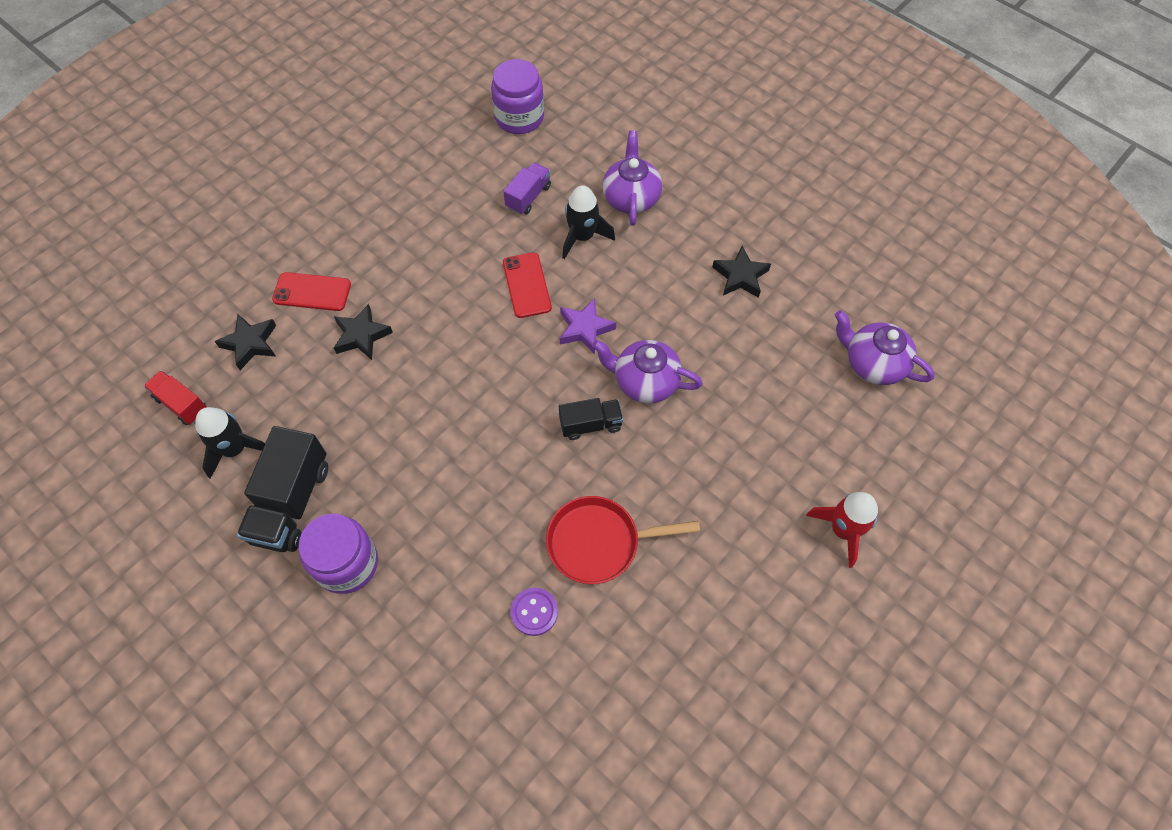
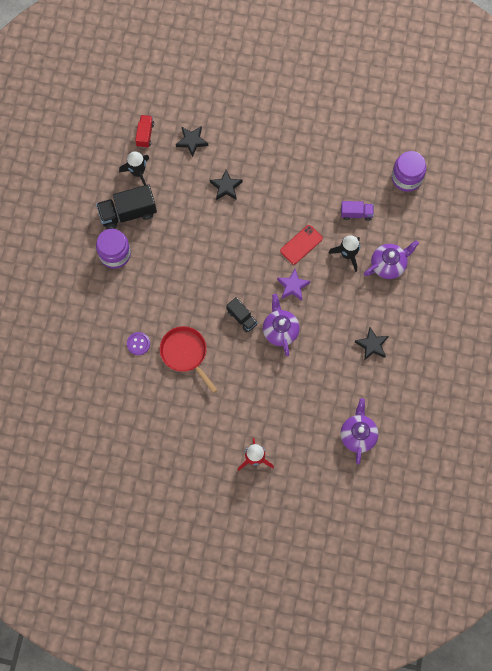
camera: 60 degrees right, 10 degrees up
(312, 292) = (235, 149): red phone -> none

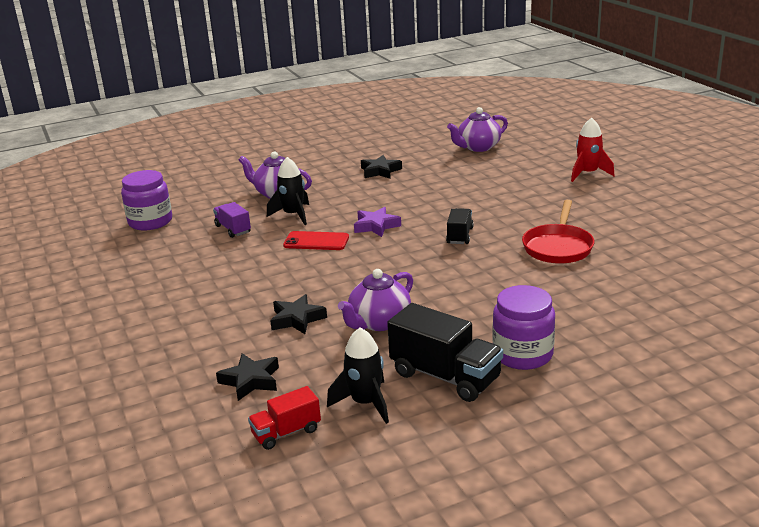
camera: 125 degrees left, 45 degrees down
(138, 344) = (603, 278): purple button -> none
(280, 330) = (438, 212): purple teapot -> purple teapot (379, 322)

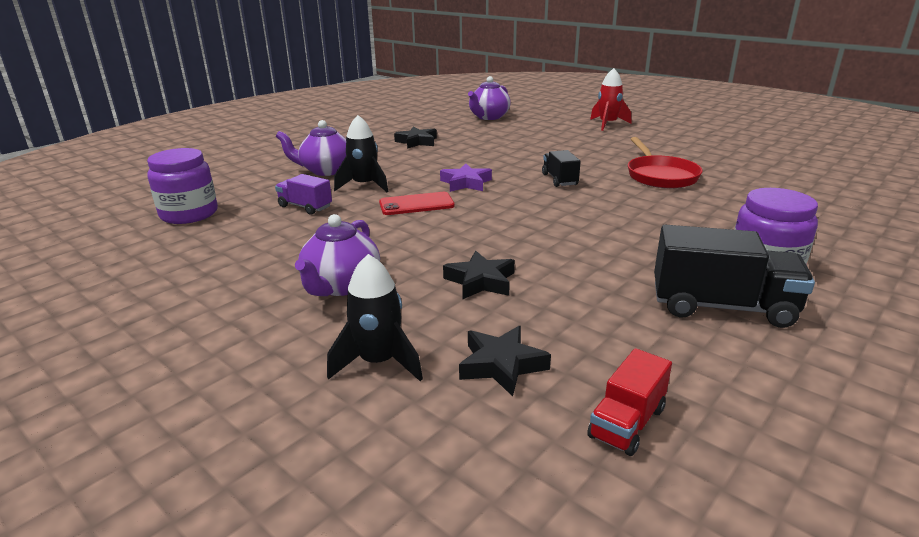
camera: 25 degrees left, 0 degrees up
(365, 403) = (676, 358): black rocket -> black rocket (378, 362)
(379, 322) = (578, 267): purple teapot -> purple teapot (341, 286)

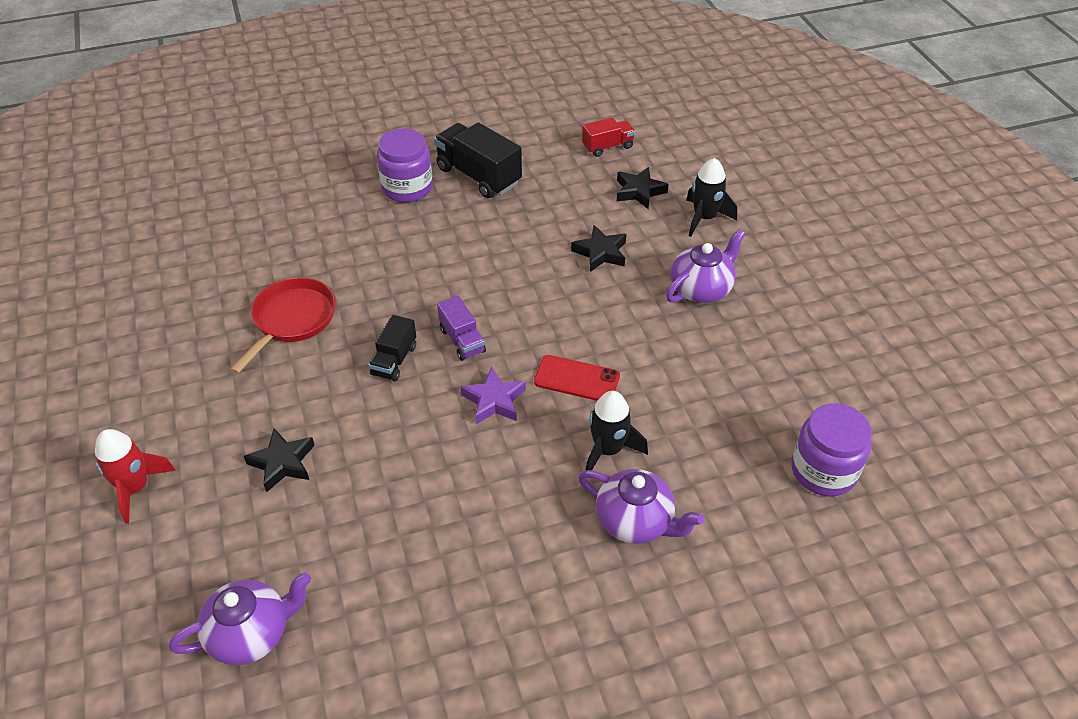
camera: 150 degrees left, 20 degrees up
(305, 207) = (692, 428): purple truck -> purple truck (462, 340)
(417, 142) = (455, 569): black star -> black star (282, 463)

